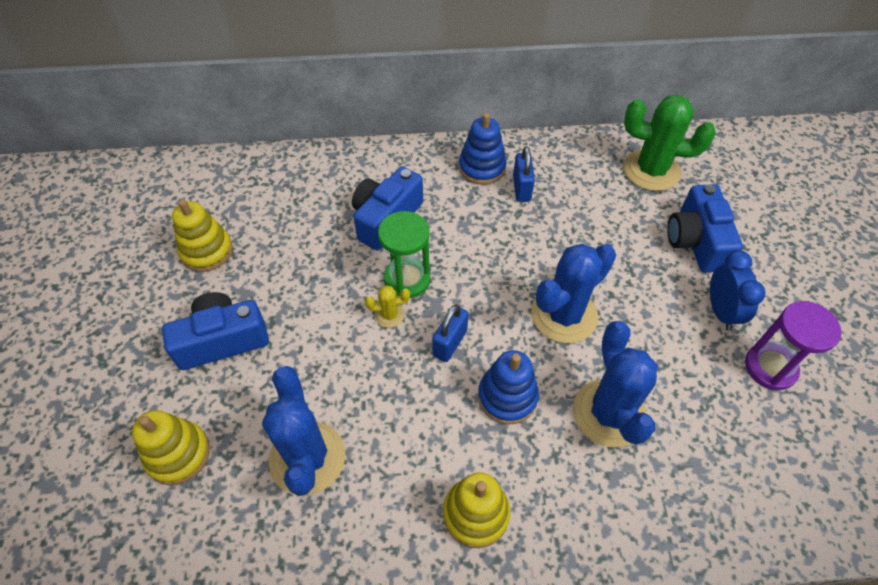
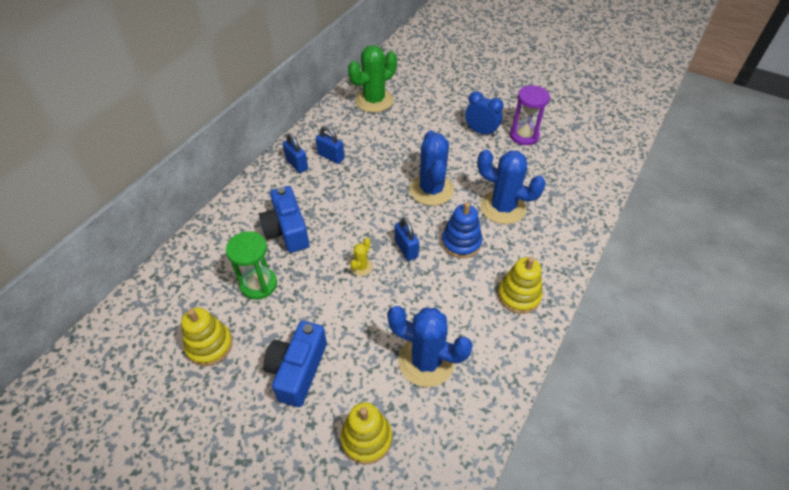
camera: 55 degrees left, 5 degrees down
(407, 279) = (343, 245): green hourglass -> green hourglass (258, 284)
(482, 167) = (297, 164): blue stacking toy -> blue padlock
(696, 241) = (434, 114): blue camera -> none

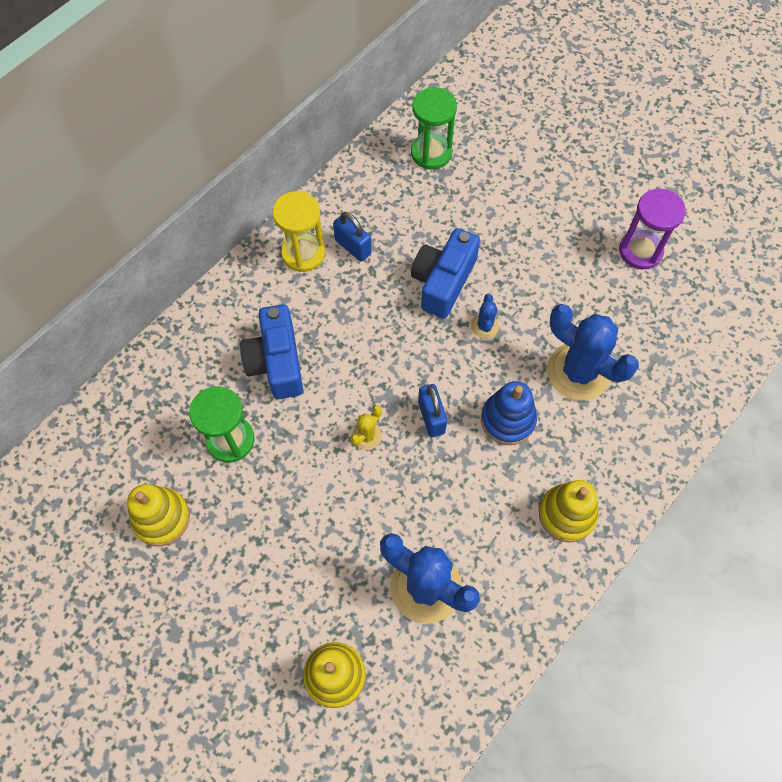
camera: 10 degrees right, 15 degrees up
(297, 164) = (303, 253): blue padlock -> yellow hourglass
(298, 370) = (265, 571): blue camera -> blue camera (443, 281)
(374, 101) = (431, 153): green cactus -> green hourglass
(431, 190) = (484, 326): blue cactus -> blue cactus, size x0.45
(481, 132) = (578, 234): blue clock -> none

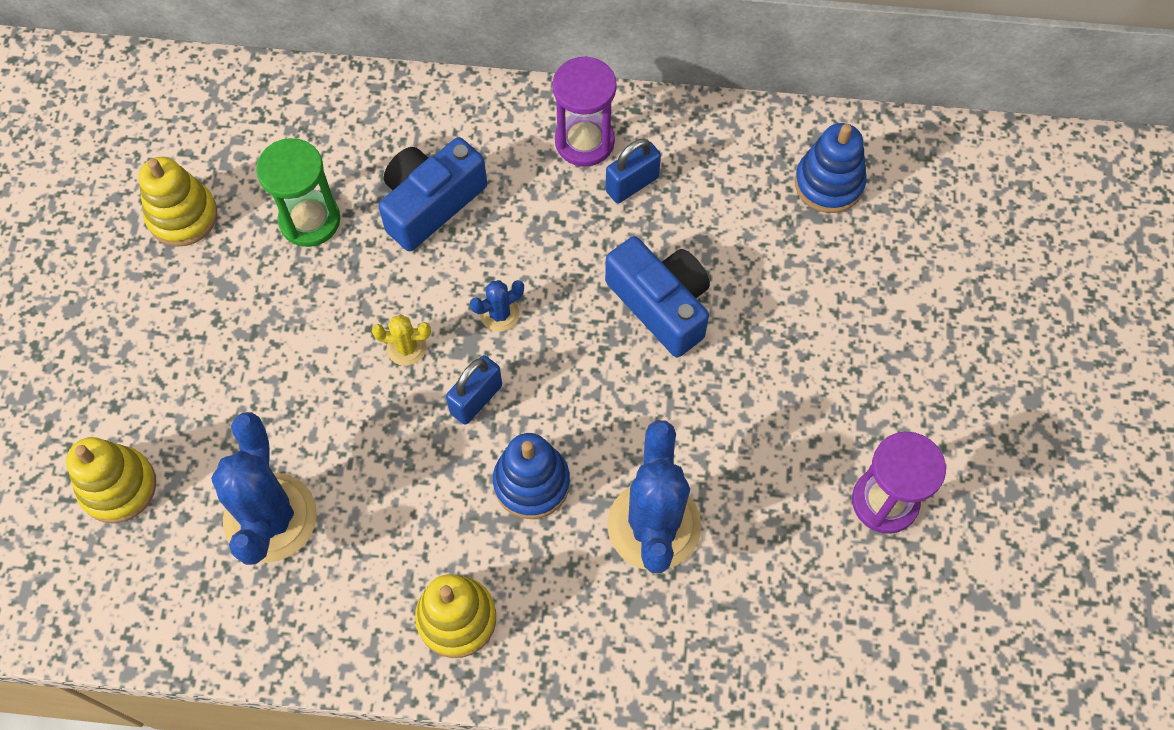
camera: 55 degrees right, 0 degrees up
(303, 253) = (584, 141): yellow hourglass -> purple hourglass
(353, 247) = (632, 184): blue padlock -> blue padlock turned 45 degrees clockwise
(431, 153) = (829, 183): green hourglass -> blue stacking toy
(443, 281) = (661, 304): blue camera -> blue camera turned 60 degrees clockwise
(484, 326) = (636, 385): blue cactus -> blue cactus (499, 314)

